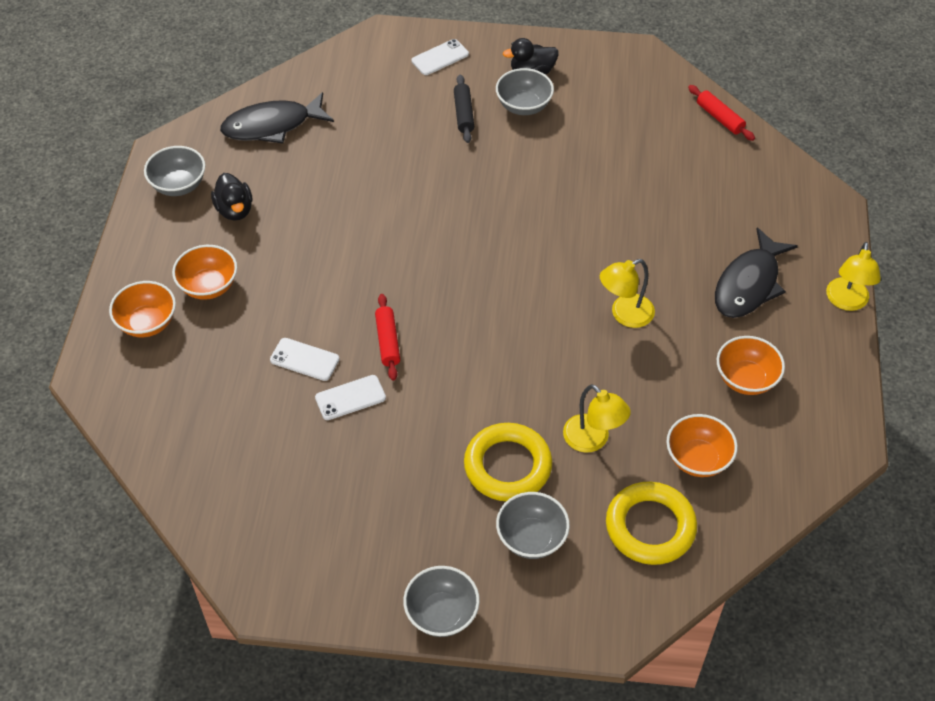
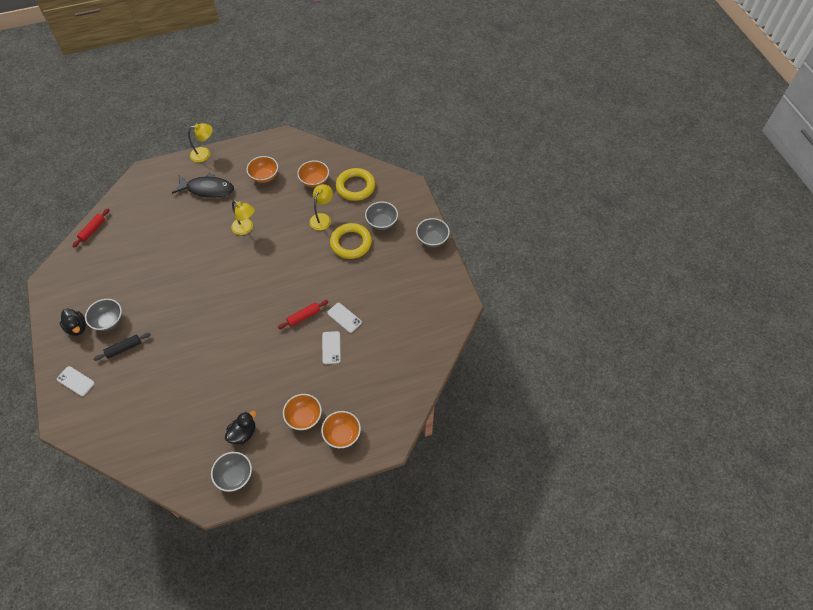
camera: 115 degrees left, 5 degrees up
(272, 126) = (166, 448): black fish -> none

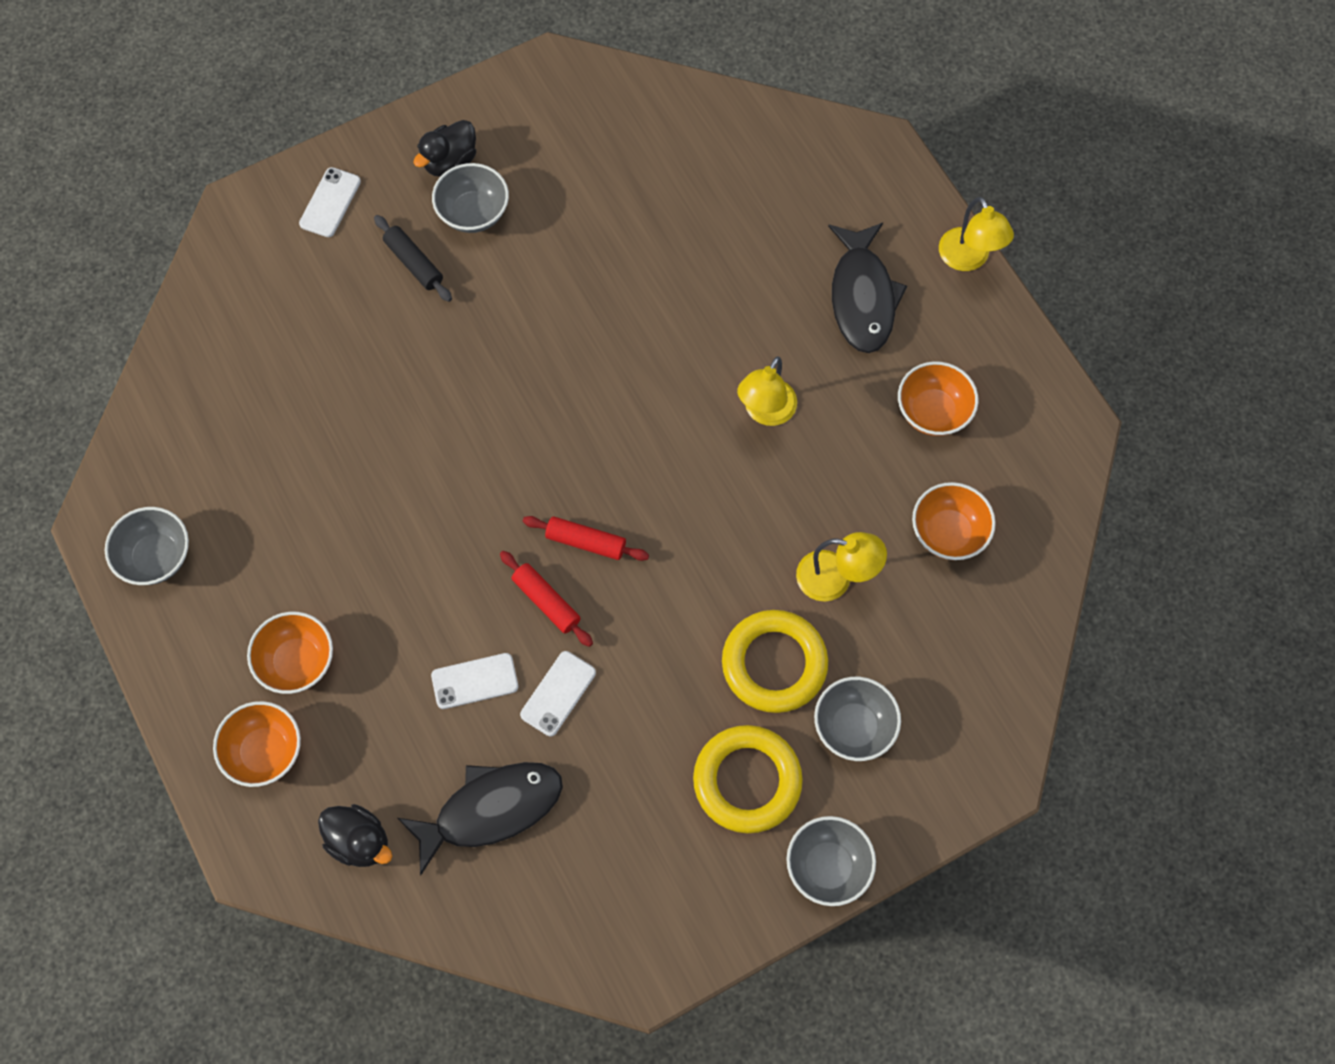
camera: 80 degrees right, 10 degrees up
(92, 230) = (695, 104): red rolling pin -> red rolling pin (586, 542)
(243, 433) = (249, 548): black duck -> black duck (359, 841)
(355, 187) = (955, 637): yellow ring -> yellow ring (747, 781)
(387, 348) = (491, 809): none -> black fish

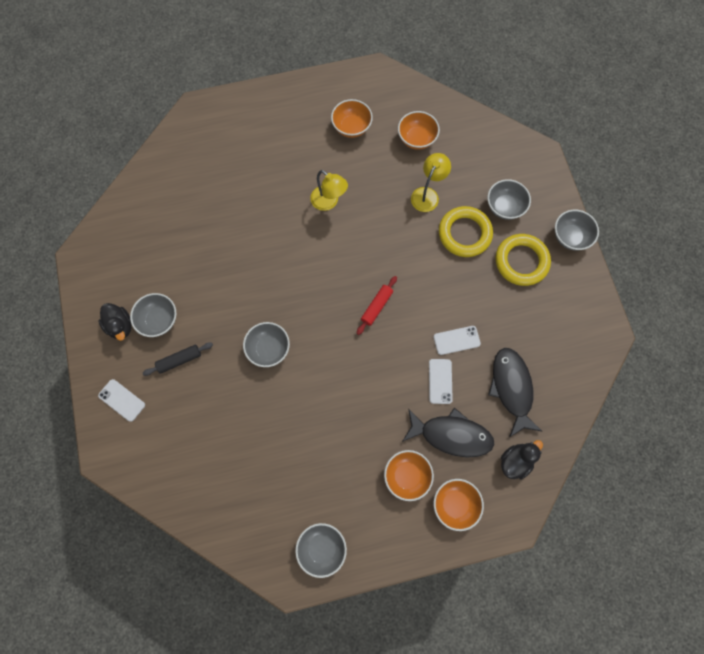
camera: 75 degrees left, 5 degrees up
(465, 389) = (269, 348): none -> grey bowl
(546, 601) = (405, 334): red rolling pin -> none
(558, 693) = (456, 340): white phone -> white phone turned 60 degrees counterclockwise
(862, 297) = (279, 140): black fish -> black fish (451, 435)
(968, 259) = (274, 88): yellow lamp -> none

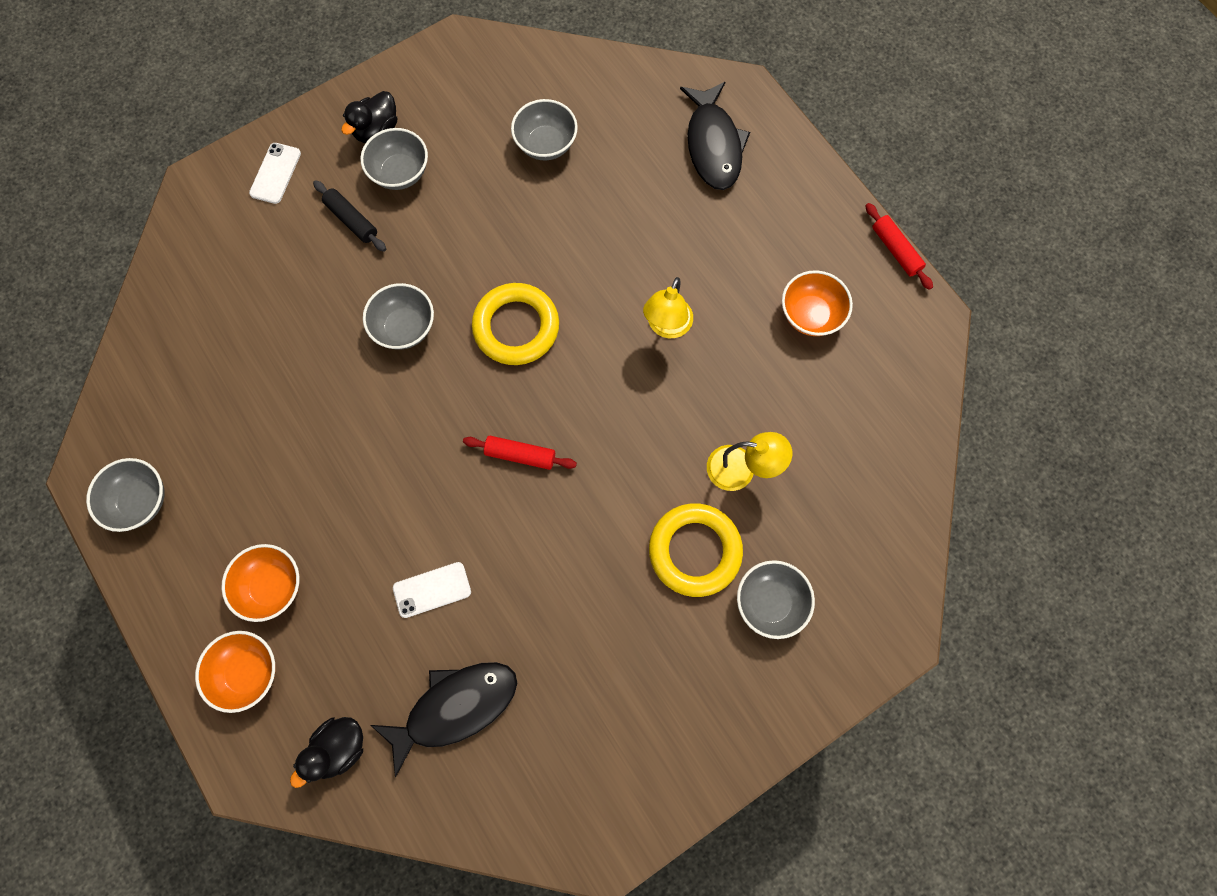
camera: 70 degrees right, 0 degrees up
(331, 72) = (895, 250): none -> red rolling pin
(416, 139) = (834, 420): orange bowl -> none
(451, 435) = (352, 634): black fish -> black fish (713, 145)
(456, 340) = (507, 594): white phone -> none
(515, 461) = (339, 747): black duck -> black duck turned 105 degrees clockwise
(521, 261) = (680, 660): yellow ring -> yellow ring (516, 327)
(570, 237) = (759, 733): grey bowl -> grey bowl (546, 144)

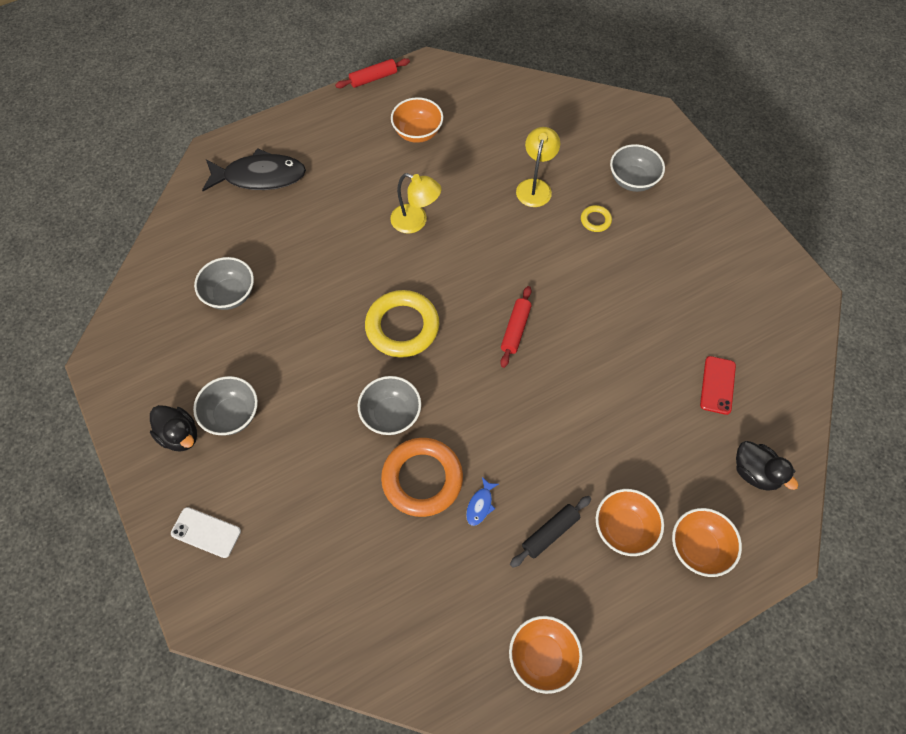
camera: 85 degrees left, 10 degrees down
(141, 501) = (542, 656): grey bowl -> orange bowl
(301, 429) = (480, 505): none -> blue fish
(330, 367) = (422, 479): none -> orange ring
(352, 220) = (274, 459): black rolling pin -> black rolling pin (550, 533)
(432, 589) = (626, 399): white phone -> none
(455, 707) = (717, 385): black fish -> red phone
(694, 551) = (595, 220): yellow ring -> yellow ring, size x0.45

